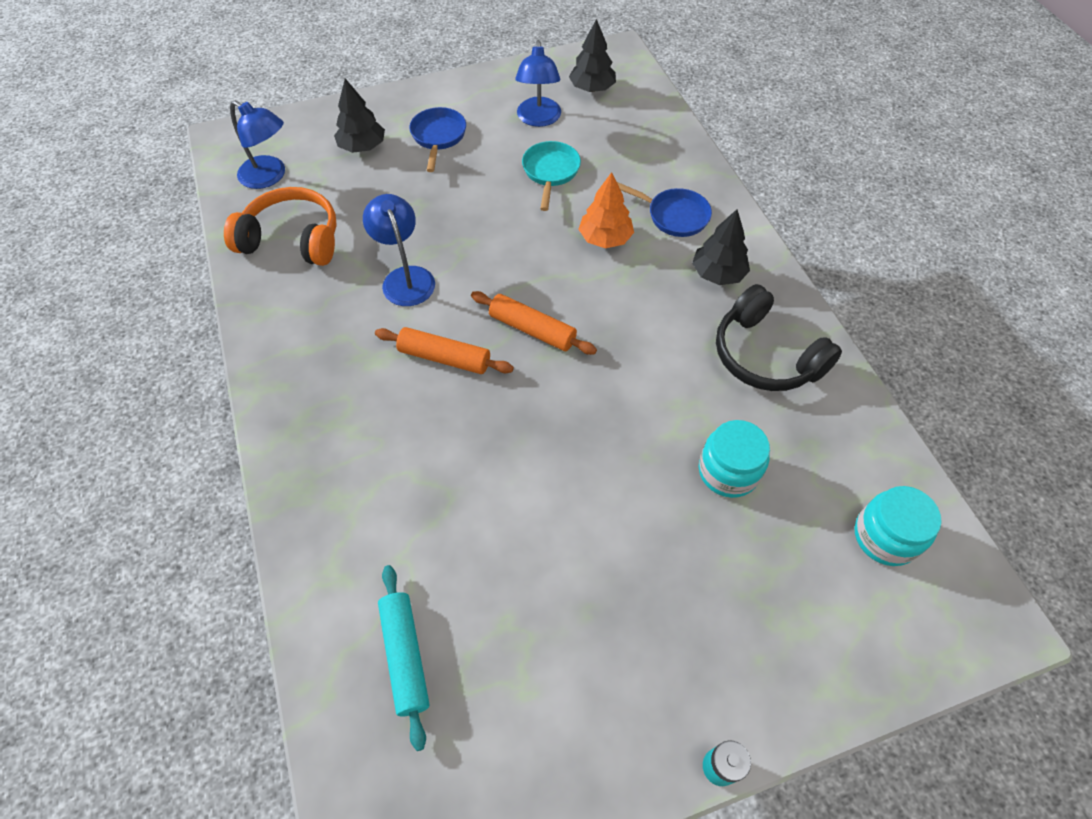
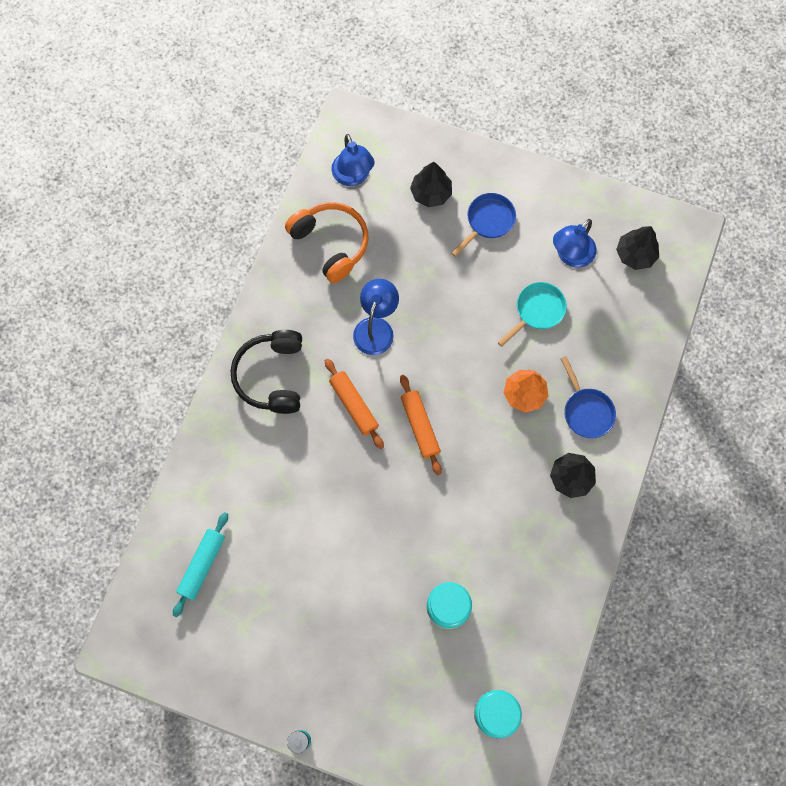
camera: 40 degrees right, 15 degrees up
(765, 355) = (542, 556): black headphones -> black headphones (272, 376)

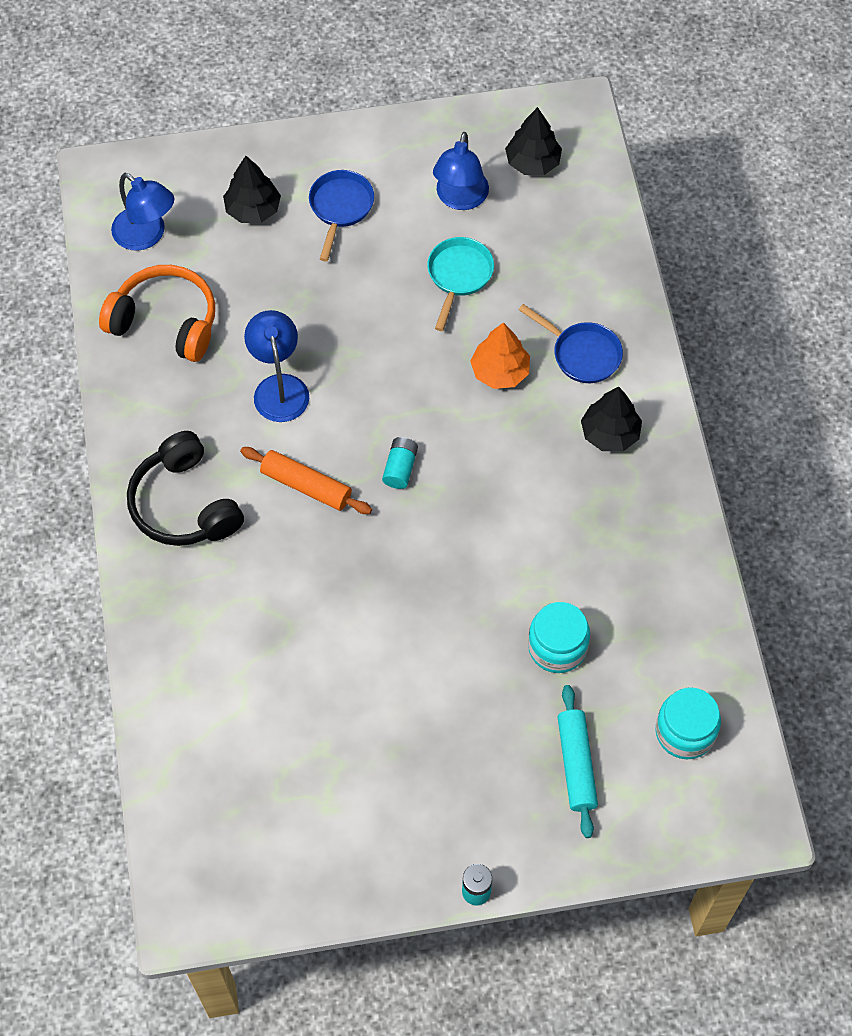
camera: 30 degrees left, 10 degrees down
(202, 565) = (231, 761): turquoise rolling pin -> turquoise rolling pin (576, 764)
(420, 426) = (400, 468): orange rolling pin -> turquoise battery

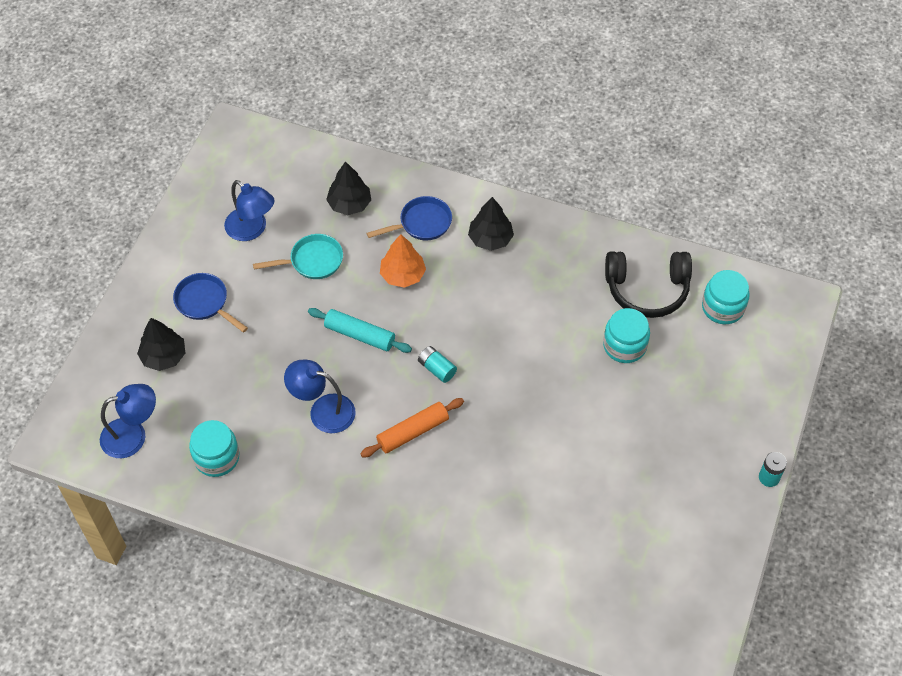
camera: 60 degrees left, 5 degrees down
(166, 322) = (216, 457): orange headphones -> turquoise jar
(184, 504) = (376, 516): black headphones -> black headphones (647, 290)
(458, 276) = (312, 261): turquoise pan -> turquoise pan turned 120 degrees clockwise
(532, 162) = (255, 175): black tree -> black tree (349, 204)
(576, 764) = (712, 377): turquoise rolling pin -> turquoise rolling pin (360, 335)

